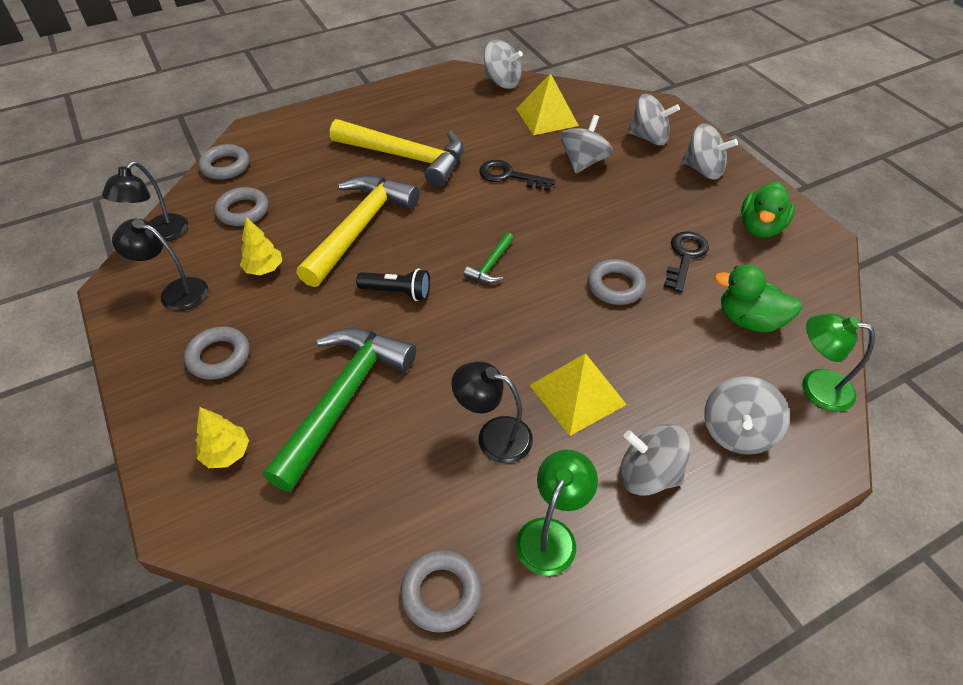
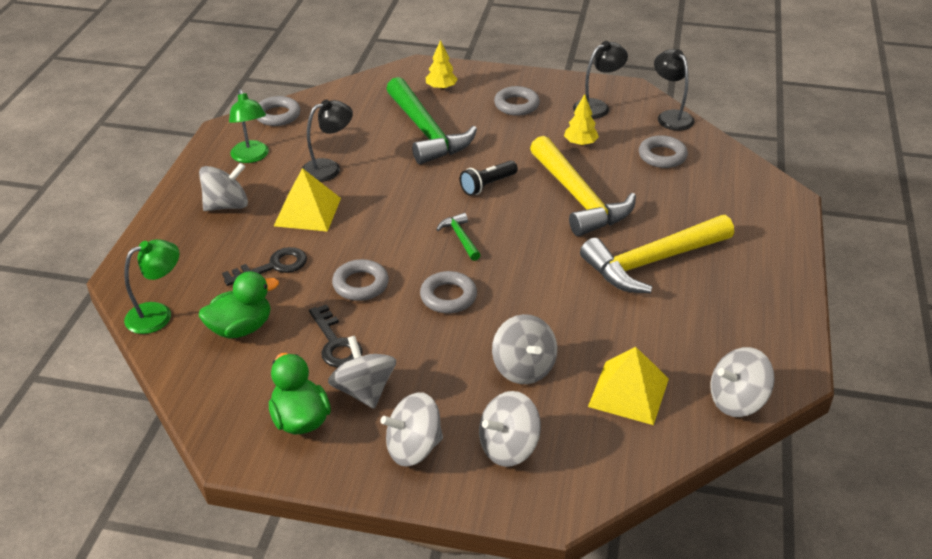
camera: 130 degrees right, 10 degrees down
(225, 166) = (737, 167): grey ring -> grey ring (448, 297)
(509, 176) = (556, 307): black key -> black key (273, 266)
(737, 431) = (192, 256): grey spinning top -> grey spinning top (364, 390)

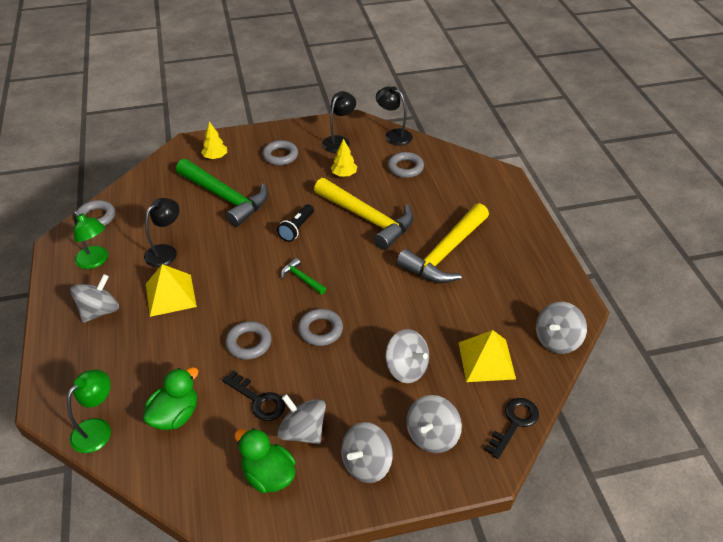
camera: 25 degrees left, 5 degrees up
(273, 266) = (170, 352): black key -> black key (514, 423)

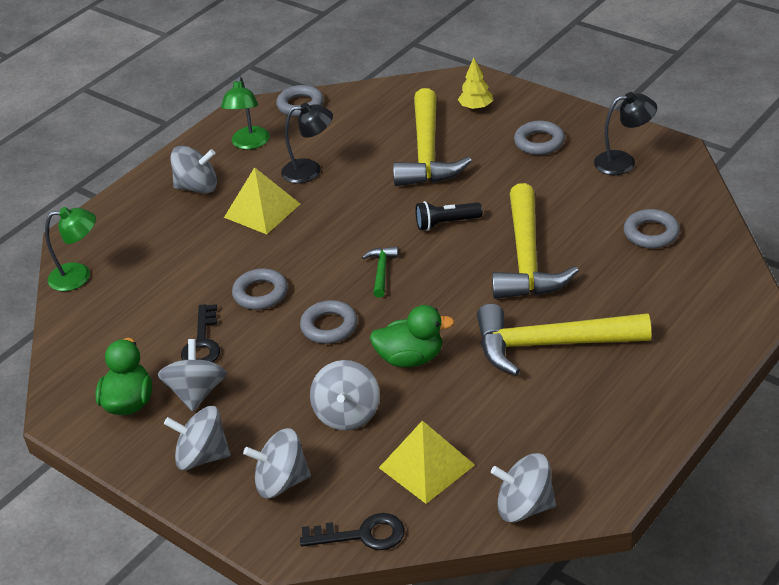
camera: 55 degrees right, 5 degrees down
(175, 415) = (135, 307): green duck -> green duck (410, 358)
(225, 198) = (427, 153): green hammer -> yellow hammer
(344, 174) = (573, 200): yellow tree -> none
(394, 135) = (696, 190): black lamp -> none

